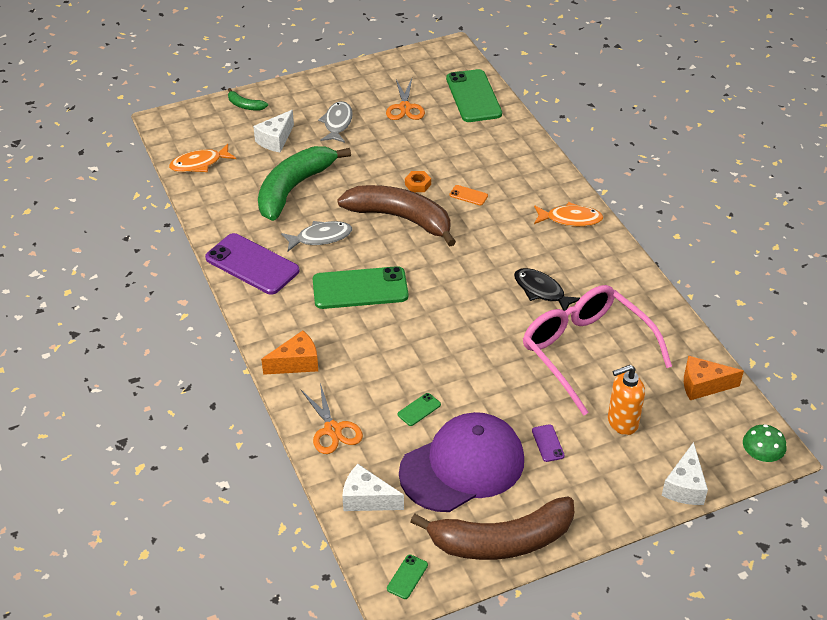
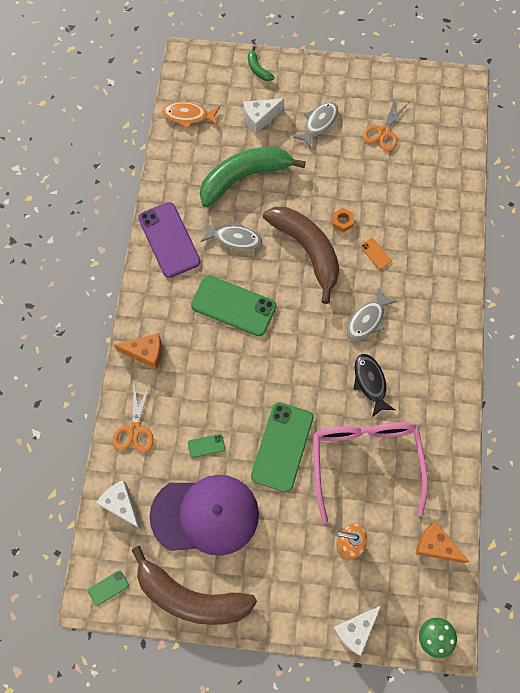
camera: 30 degrees right, 25 degrees up
(473, 96) = (448, 146): green phone -> green phone (282, 446)
(500, 246) = (367, 320): none -> grey fish
(548, 443) = (280, 531): purple phone -> none
(570, 219) = (442, 321): orange fish -> none

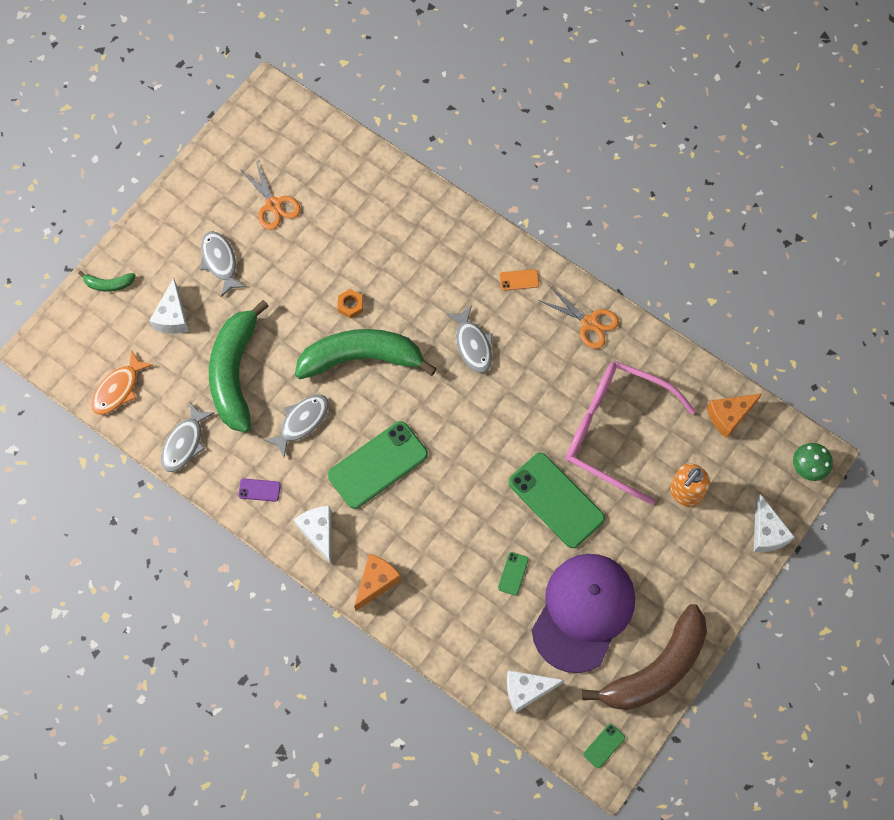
camera: 60 degrees left, 0 degrees up
(108, 588) = (604, 745): green phone -> green phone turned 45 degrees clockwise
(134, 429) = (454, 636): orange scissors -> orange scissors (589, 323)
(160, 295) = (319, 532): none -> white cheese
(169, 240) = (259, 490): purple phone -> purple phone, size x0.42
(175, 176) = (184, 443): none -> grey fish
(307, 251) = (361, 358): brown banana -> green banana
(370, 383) = (539, 380): black fish -> none
(375, 253) = (406, 295): orange phone -> orange phone (519, 280)

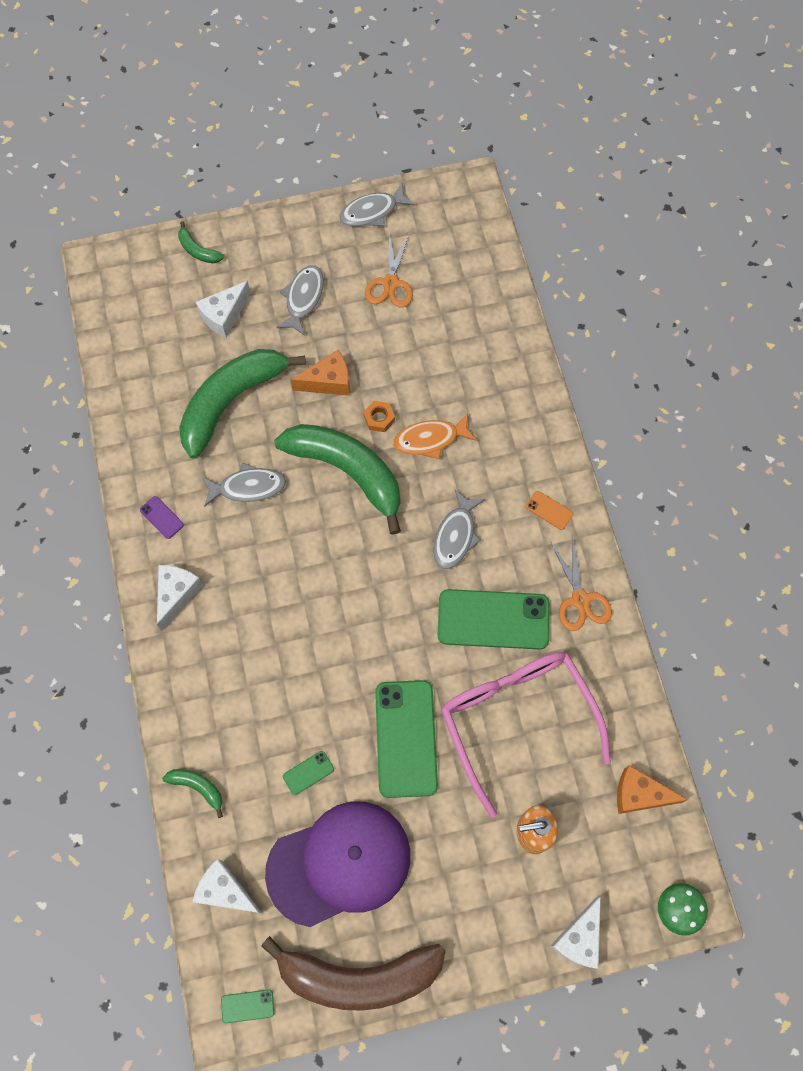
camera: 40 degrees right, 0 degrees up
(118, 389) = (127, 342): orange fish -> orange fish (430, 439)
(184, 443) = (138, 429): grey fish -> grey fish (372, 212)
(376, 582) = (185, 679): orange cheese -> orange cheese (328, 381)
(378, 465) = (278, 576): green phone -> green phone (493, 619)
(449, 642) = (198, 787): none -> green banana

